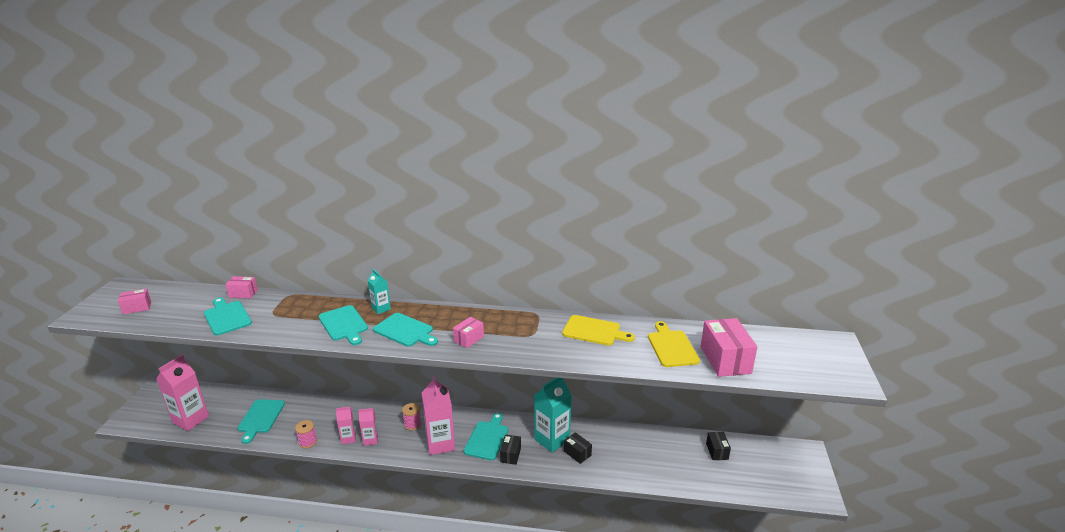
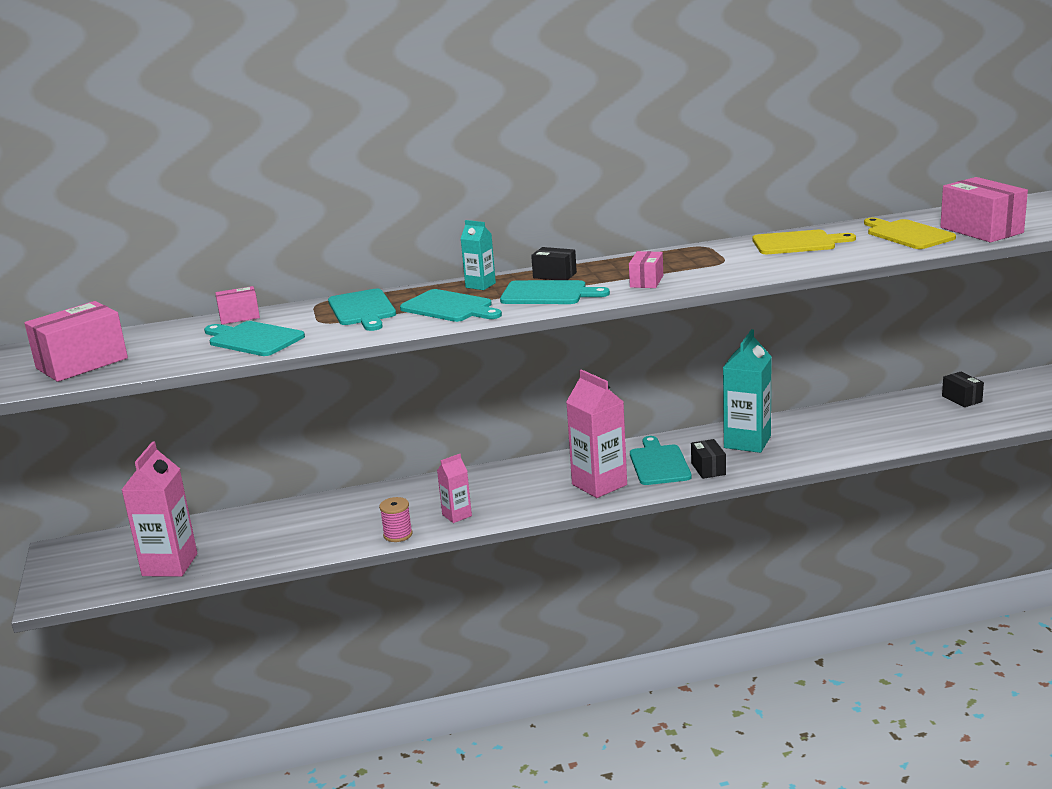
camera: 20 degrees left, 5 degrees down
(137, 308) = (82, 363): pink box -> pink box, size x1.84
(260, 418) = (288, 533): turquoise cutting board -> turquoise cutting board (362, 309)
(370, 440) = (492, 508): pink carton -> none
(412, 424) = (536, 479): pink spool -> none
(577, 453) = (794, 445): black box -> black box (554, 275)

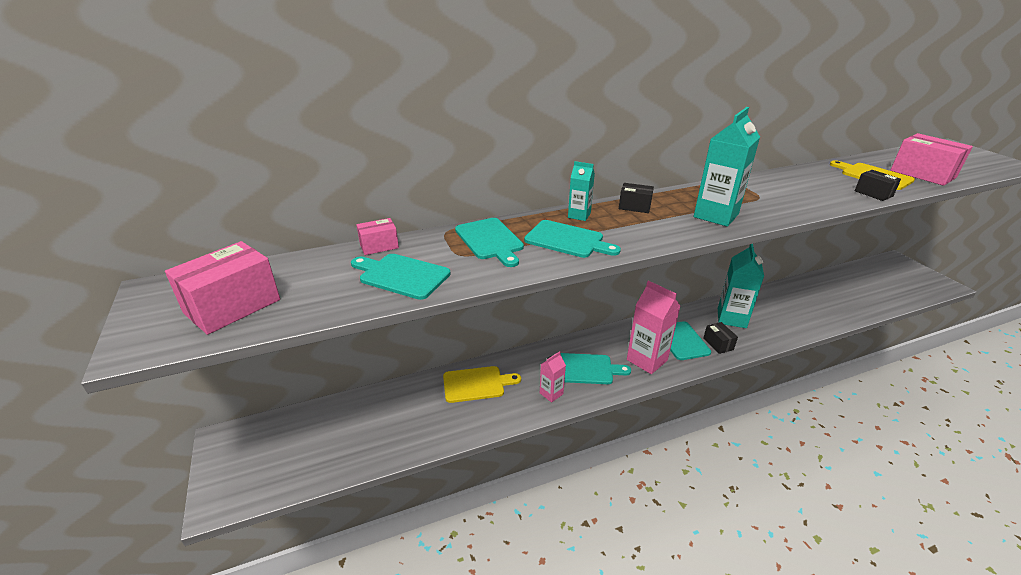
camera: 10 degrees left, 10 degrees up
(170, 565) = (324, 456): pink carton -> none
(398, 535) = (511, 416): pink spool -> none
(548, 294) = (643, 227): turquoise cutting board -> turquoise cutting board (586, 369)
(646, 281) = (716, 215): pink box -> turquoise carton
(797, 243) = (799, 181): yellow cutting board -> yellow cutting board (476, 384)
(962, 399) = (849, 280): black box -> black box (873, 193)

